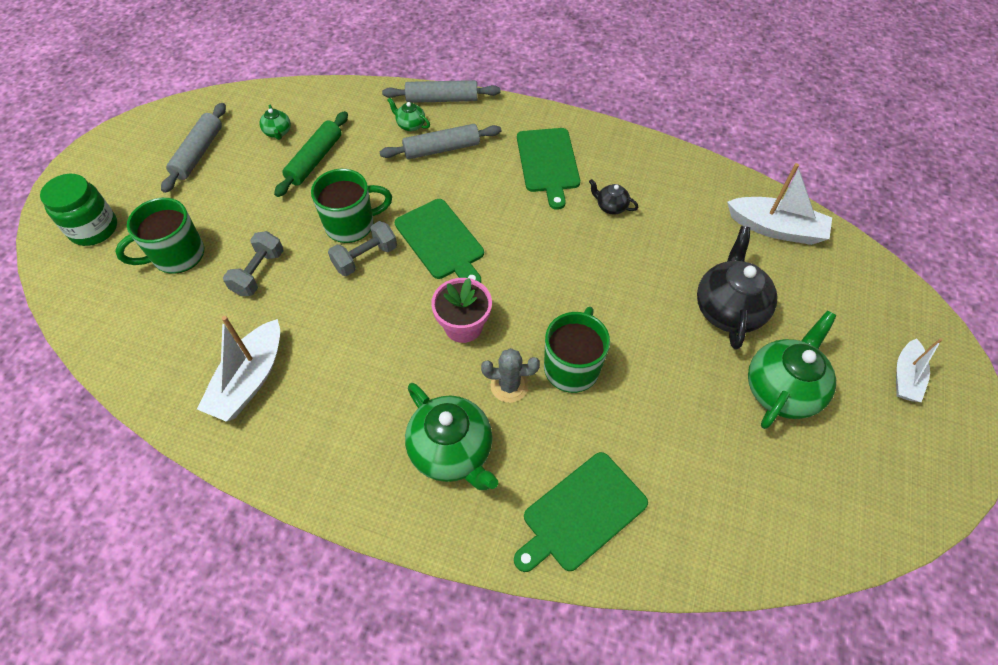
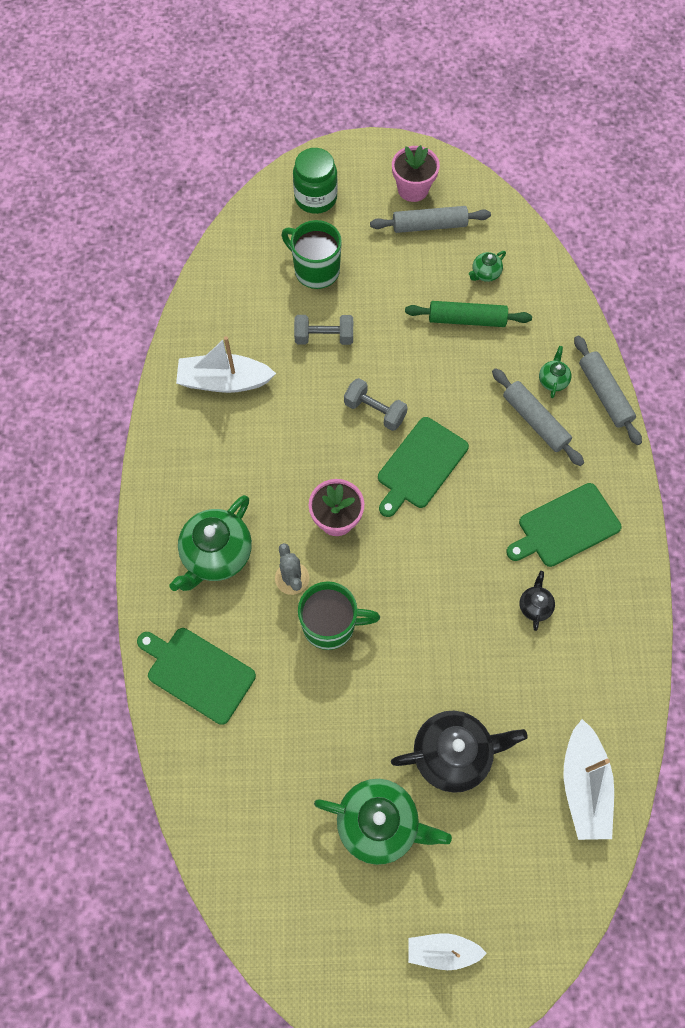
camera: 70 degrees right, 10 degrees up
(149, 152) = (413, 189): none -> pink flower pot
(351, 225) = (405, 384): green mug -> none

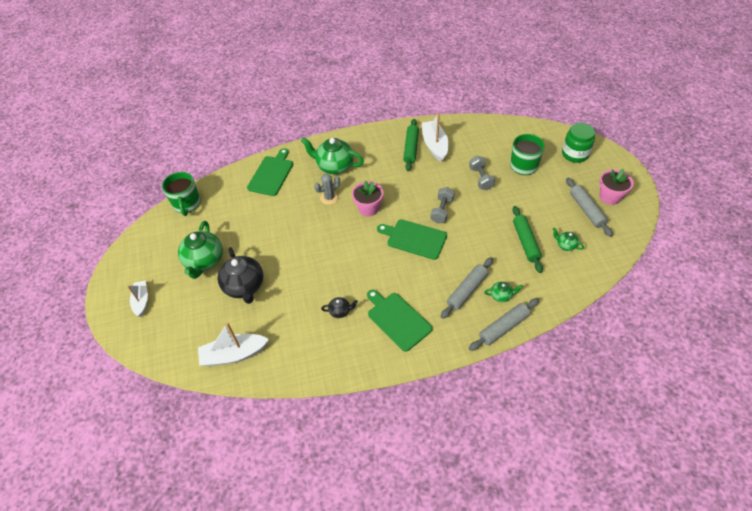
camera: 80 degrees right, 15 degrees down
(218, 419) = (411, 148): none -> green rolling pin
(330, 625) = (307, 219): green mug -> green mug (187, 204)

